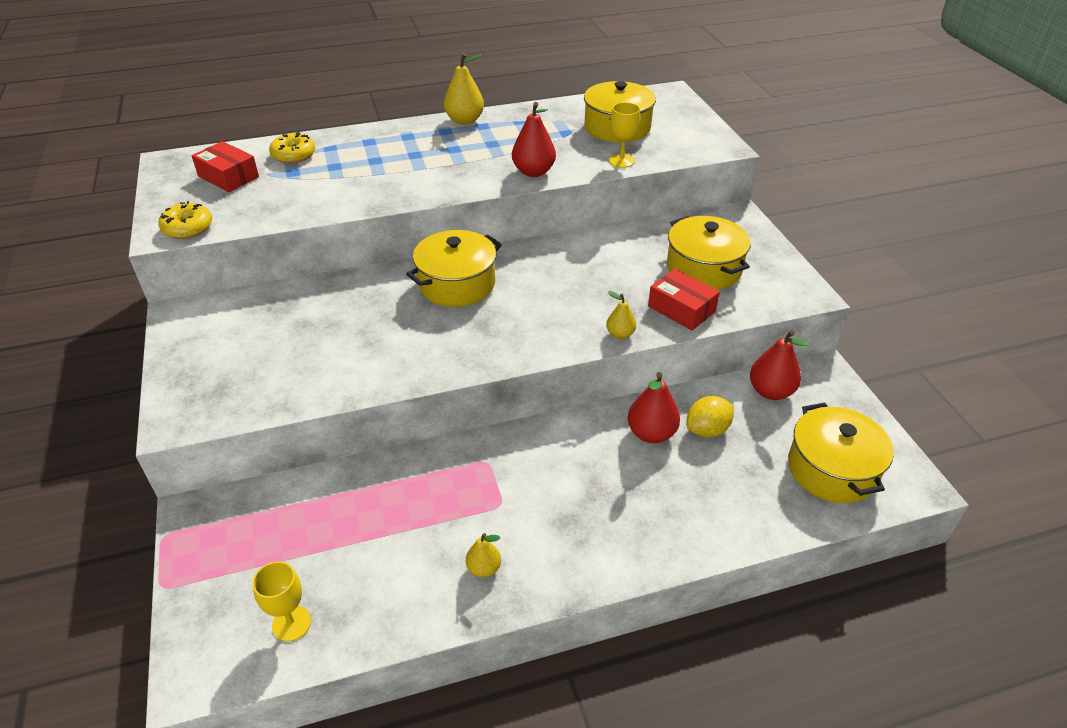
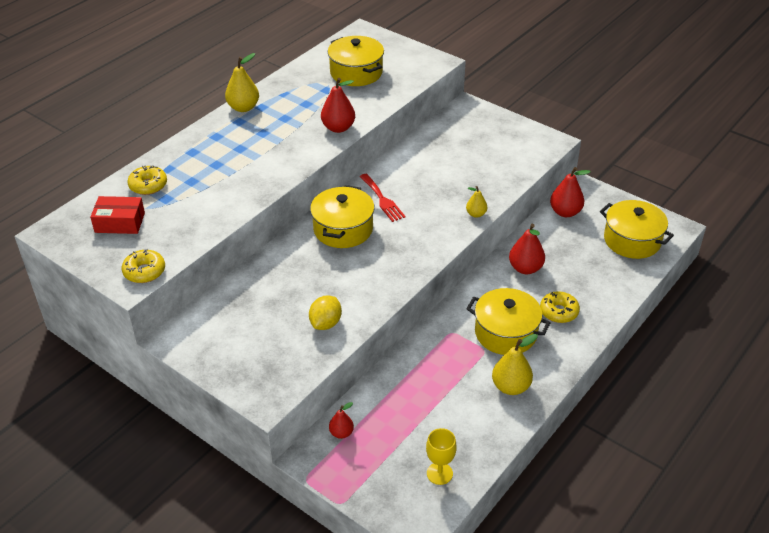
camera: 35 degrees left, 0 degrees up
(252, 507) = (341, 433): none -> red pear
(484, 568) = (511, 387): yellow pear -> yellow pear, size x1.69
(532, 272) = (382, 200): none -> red fork
(621, 161) = (386, 97): yellow goblet -> none
(640, 508) = (558, 312): none -> yellow donut
(681, 309) = (494, 182): red box -> none
(703, 268) = (482, 151): yellow pot -> yellow pot (506, 333)
(707, 430) = (552, 251): yellow lemon -> yellow lemon (326, 323)

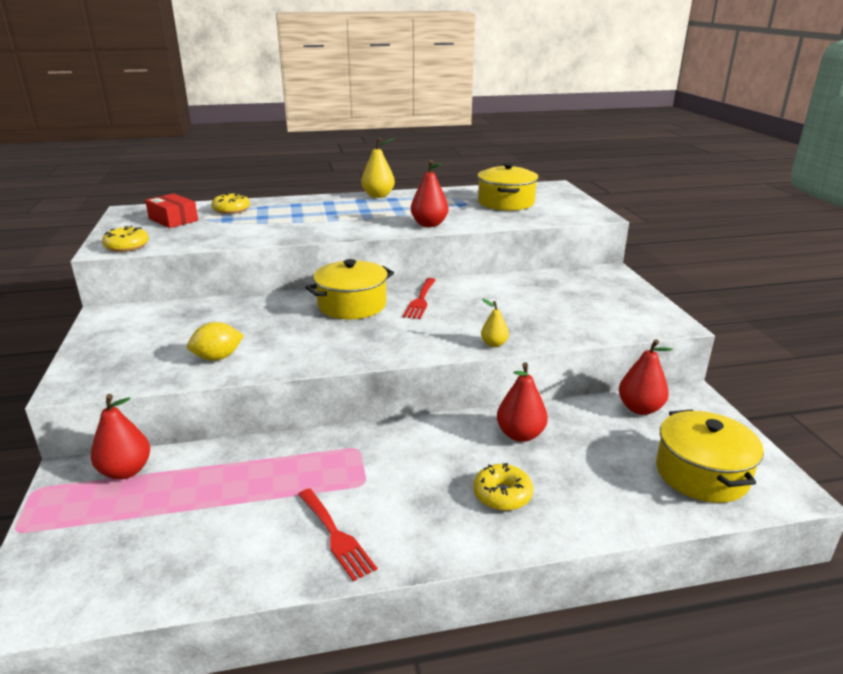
camera: 40 degrees right, 15 degrees down
(341, 433) = (126, 471): red pear -> red pear, size x1.69
(439, 473) = (130, 571): yellow goblet -> none
(506, 333) = (411, 480): yellow pot -> none
(511, 387) = (336, 536): yellow pear -> red fork

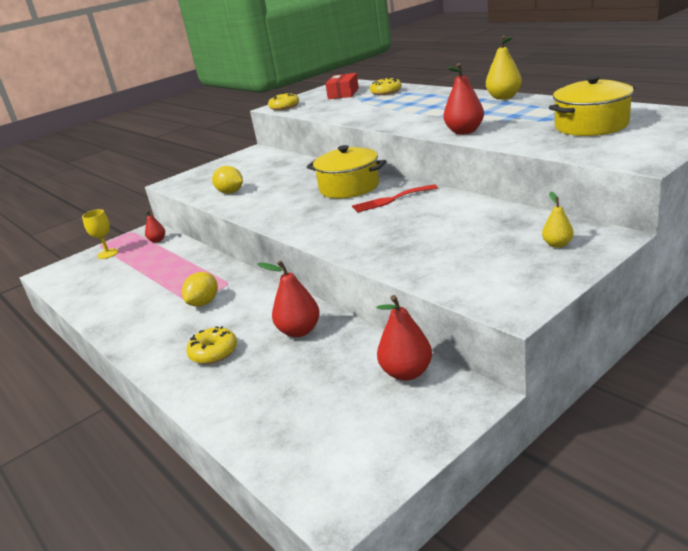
camera: 65 degrees right, 0 degrees up
(74, 527) = (107, 254): none -> yellow goblet
(126, 471) = (157, 240): red pear -> red pear, size x0.59
(336, 536) = (136, 316): red fork -> none
(380, 475) = (204, 303): none -> yellow lemon
(494, 344) = (347, 249): yellow pear -> yellow pear (557, 244)
(701, 473) = (320, 440): yellow pot -> none

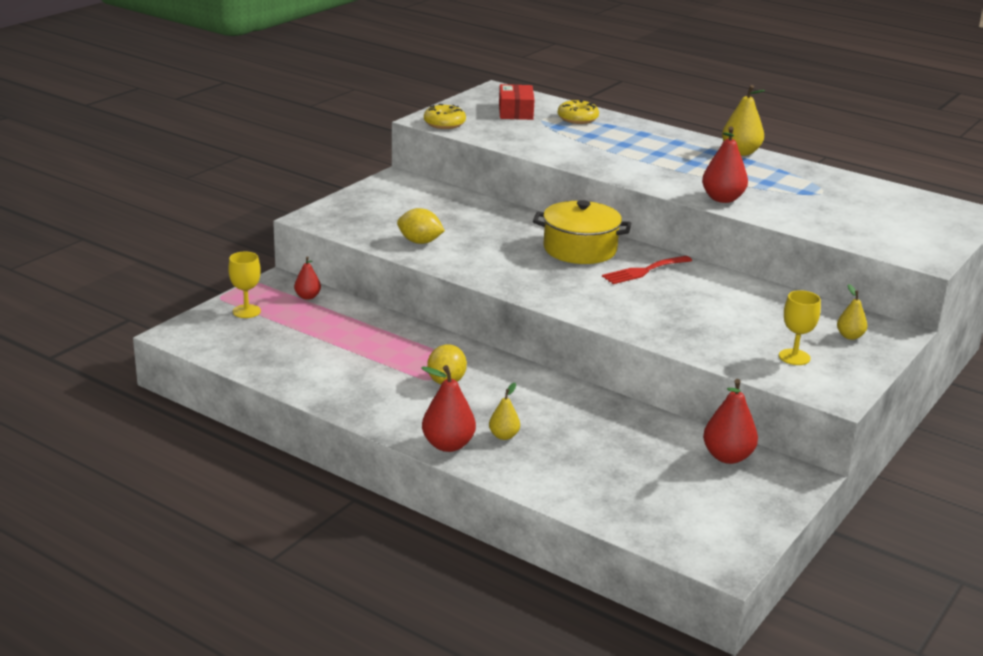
camera: 20 degrees left, 0 degrees up
(213, 352) = (504, 436): yellow donut -> yellow pear
(299, 331) = (588, 415): red pear -> red pear (448, 445)
(488, 268) = (794, 357): none -> yellow goblet
(591, 125) = (859, 208): yellow pot -> none

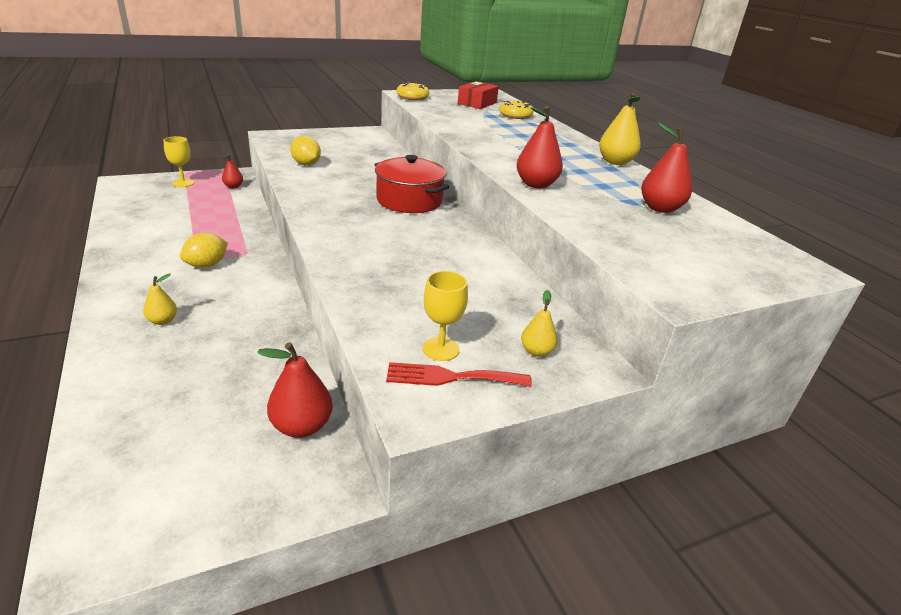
camera: 30 degrees right, 5 degrees up
(448, 445) = (112, 310): red pear -> red pear (660, 208)
(580, 249) = (409, 200): yellow pot -> red pot
(644, 271) = (431, 229): red fork -> red fork (451, 377)

